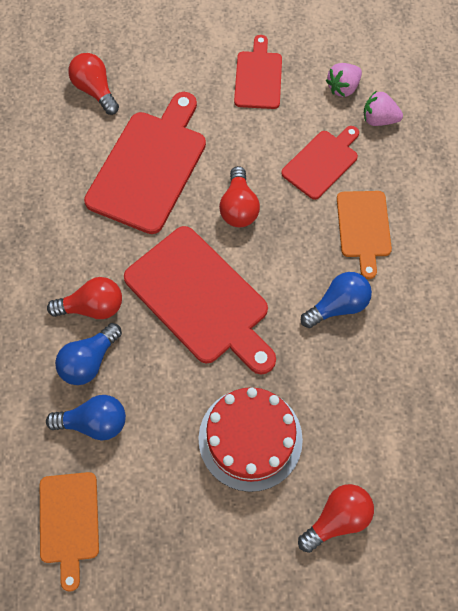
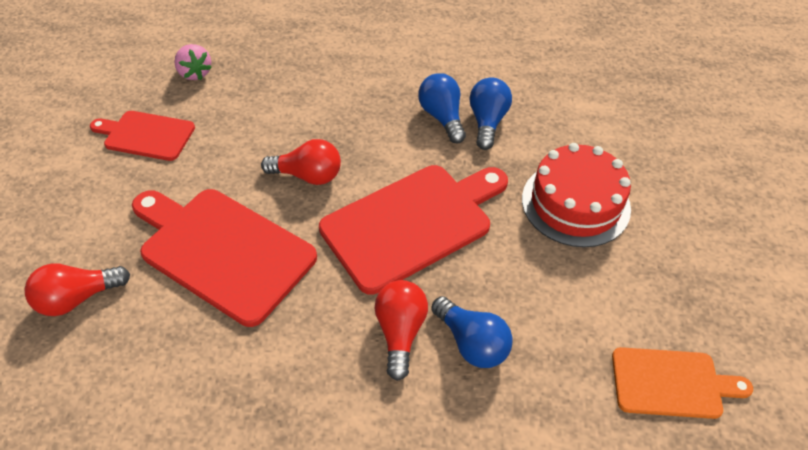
camera: 80 degrees left, 15 degrees down
(94, 422) = (551, 345): blue light bulb -> blue light bulb (487, 122)
(322, 162) = (278, 102): red cutting board -> none
(337, 519) = (654, 152): red light bulb -> none
(363, 228) = (363, 86): orange cutting board -> none
(378, 119) = (245, 55): pink strawberry -> none

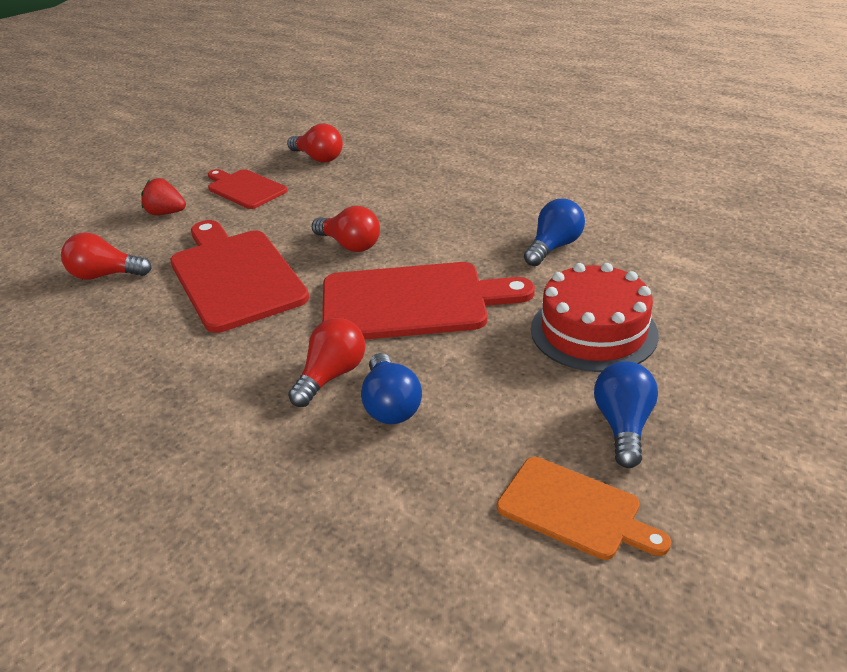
camera: 30 degrees right, 15 degrees down
(82, 194) = (166, 213): none -> red strawberry
(195, 73) = (318, 158): pink strawberry -> red light bulb
(442, 117) = (510, 233): blue light bulb -> blue light bulb (623, 426)

